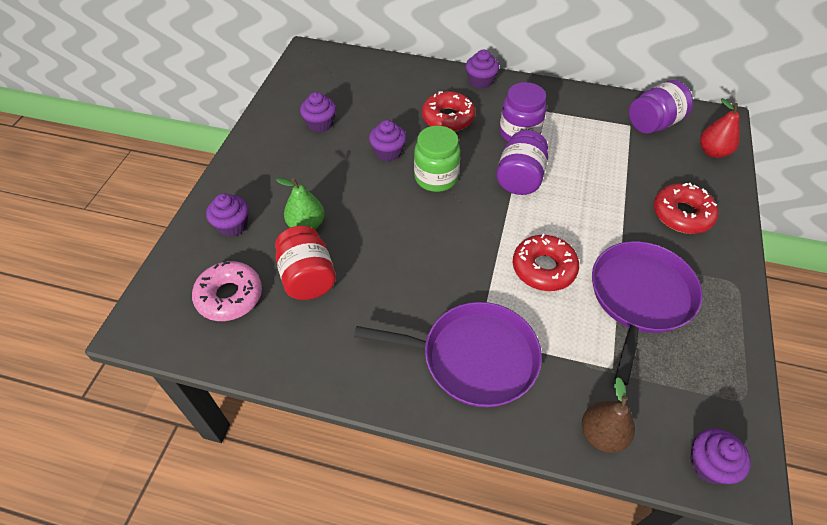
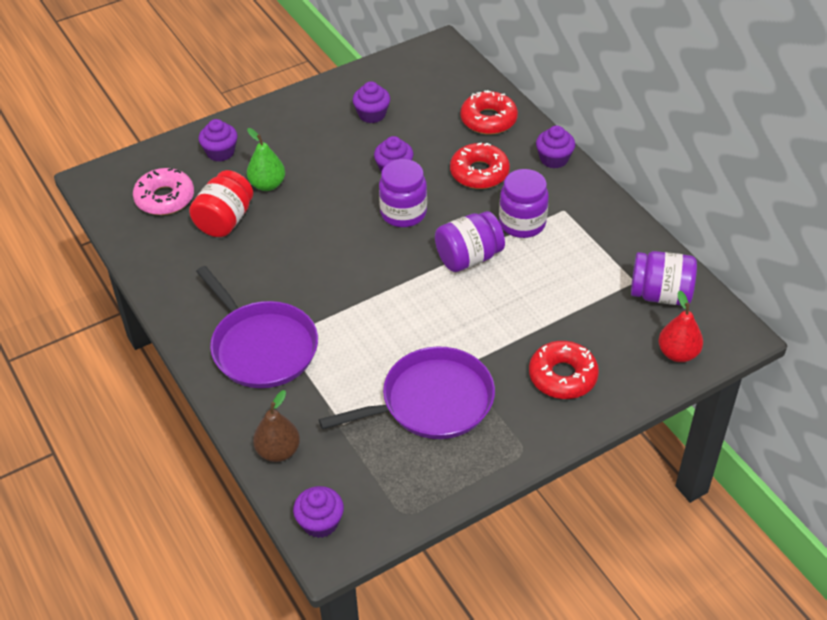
camera: 45 degrees right, 5 degrees down
(436, 178) = (403, 213): green jar -> purple jar
(543, 268) = (390, 331): red donut -> red donut (488, 120)

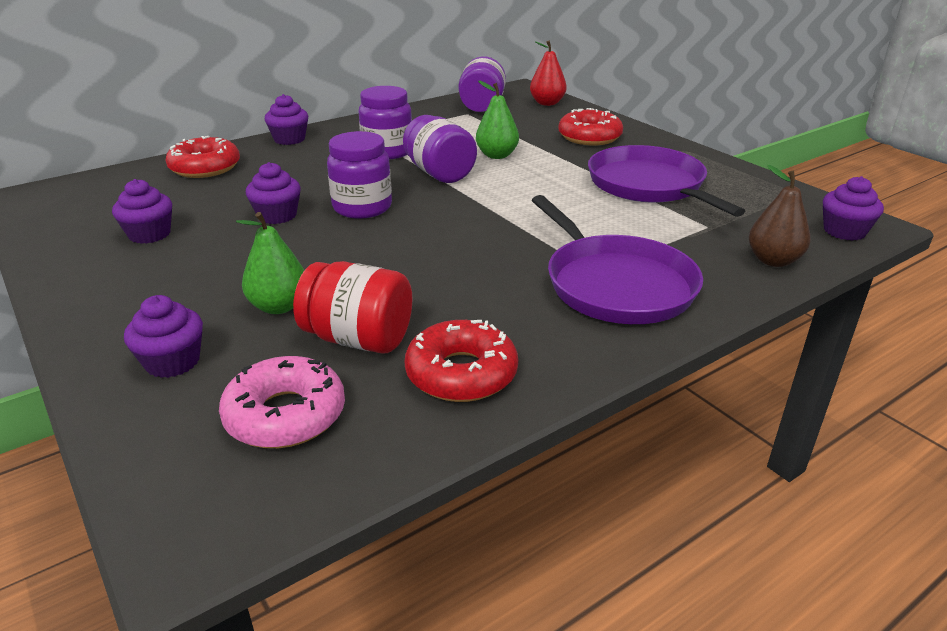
camera: 95 degrees left, 15 degrees down
(261, 346) = (615, 284): purple pan -> purple pan turned 105 degrees clockwise
(479, 173) = (300, 171): red donut -> red donut (461, 373)
(511, 298) = (497, 155): none -> green pear

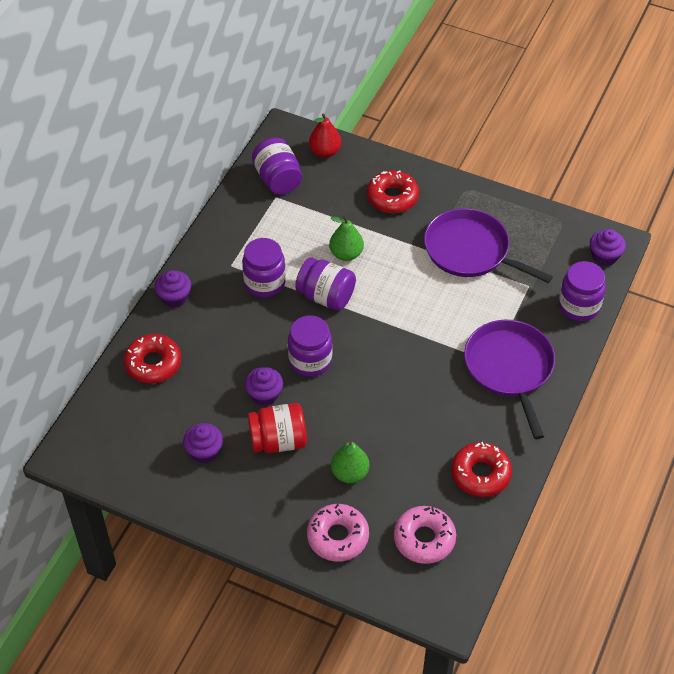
camera: 30 degrees left, 20 degrees up
(172, 362) = (338, 537): purple cupcake -> pink donut
(358, 339) = (413, 476): red jar -> red jar (278, 441)
(615, 284) = (510, 368): purple pan -> purple pan turned 135 degrees counterclockwise
(773, 260) = (579, 306): brown pear -> purple jar

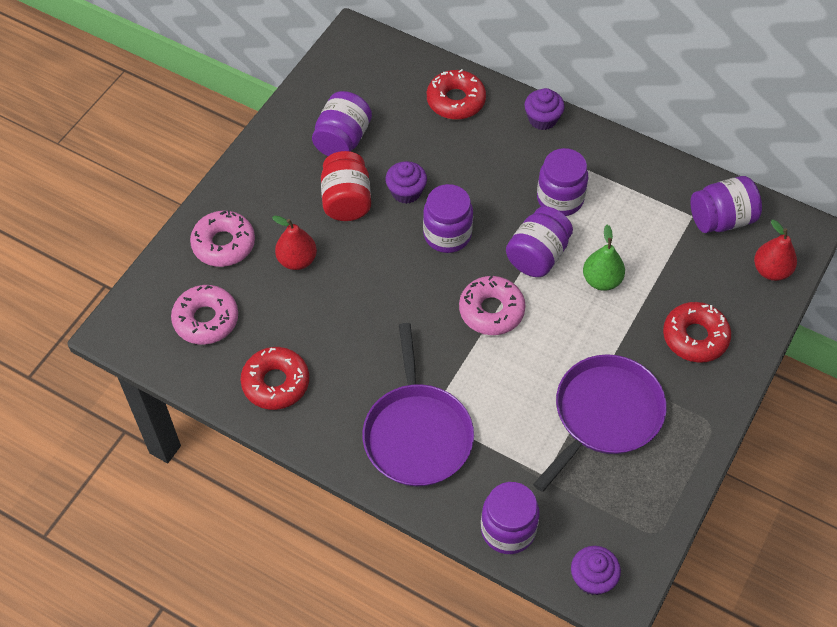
camera: 95 degrees right, 5 degrees up
(204, 451) = (342, 139): purple cupcake -> purple jar
(349, 473) = (297, 260): green pear -> red pear
(385, 325) = (491, 310): none -> pink donut
(510, 368) = (417, 433): purple pan -> purple pan turned 90 degrees clockwise

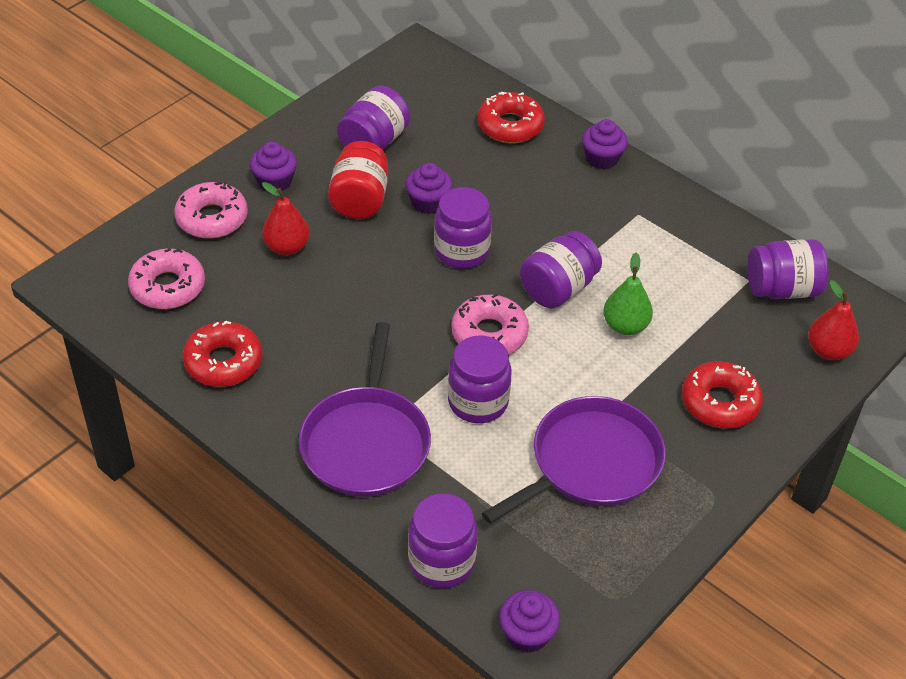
camera: 10 degrees right, 10 degrees down
(267, 196) = (274, 181): none -> purple cupcake
(560, 199) = (600, 238): purple jar -> purple jar (478, 402)

